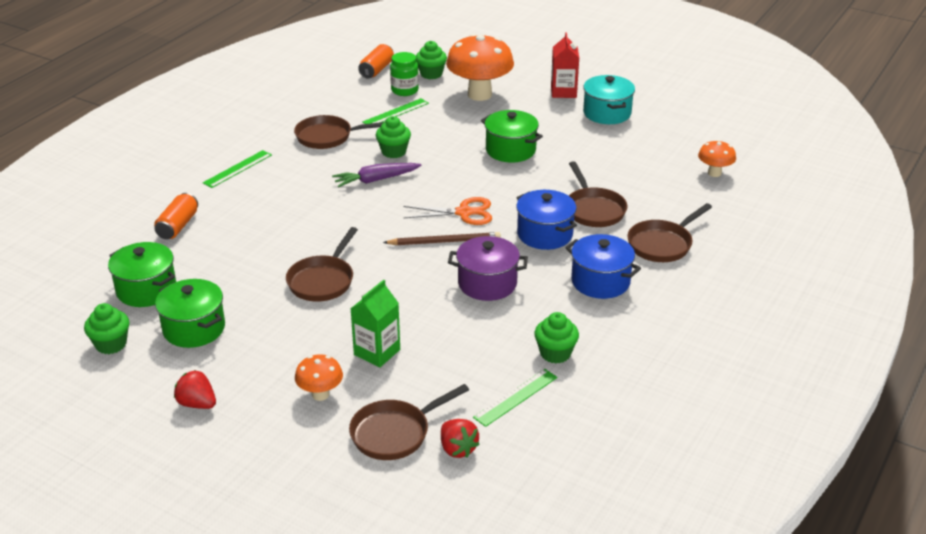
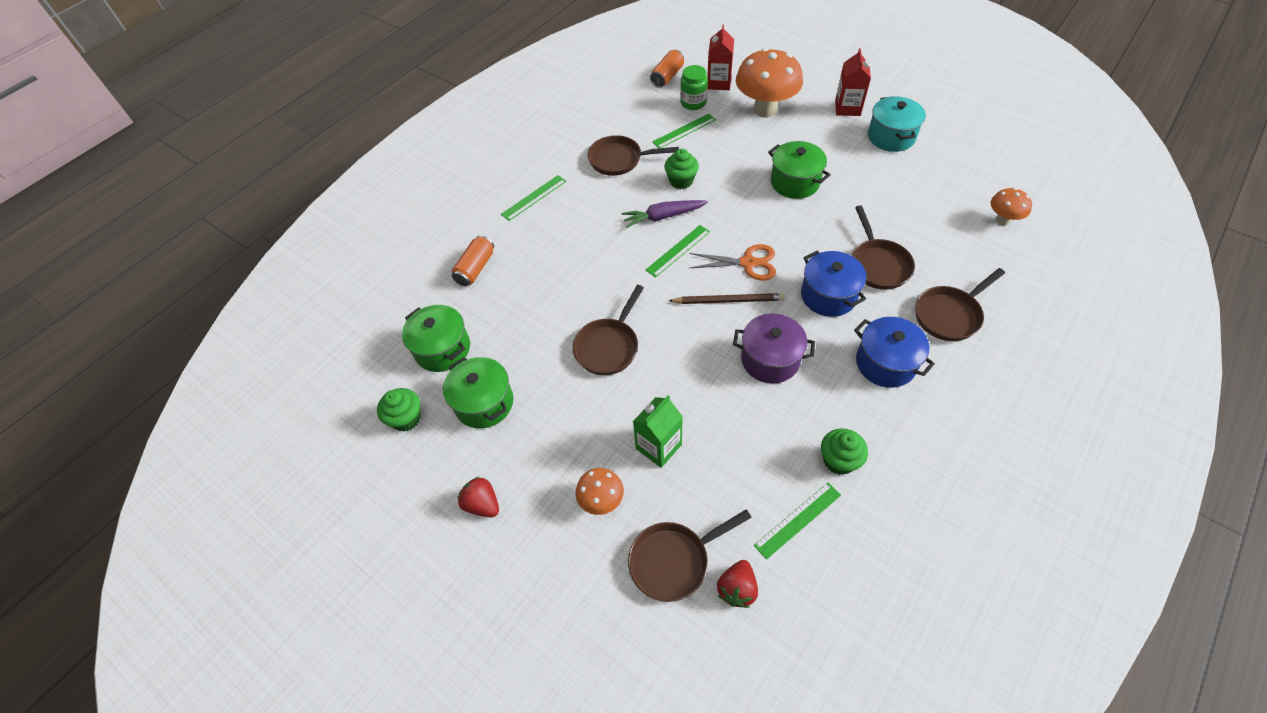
camera: 10 degrees right, 20 degrees up
(392, 205) = (678, 251): none -> green ruler
(431, 74) = (719, 83): green cupcake -> red carton
(457, 449) = (737, 589): red strawberry -> red strawberry turned 45 degrees clockwise

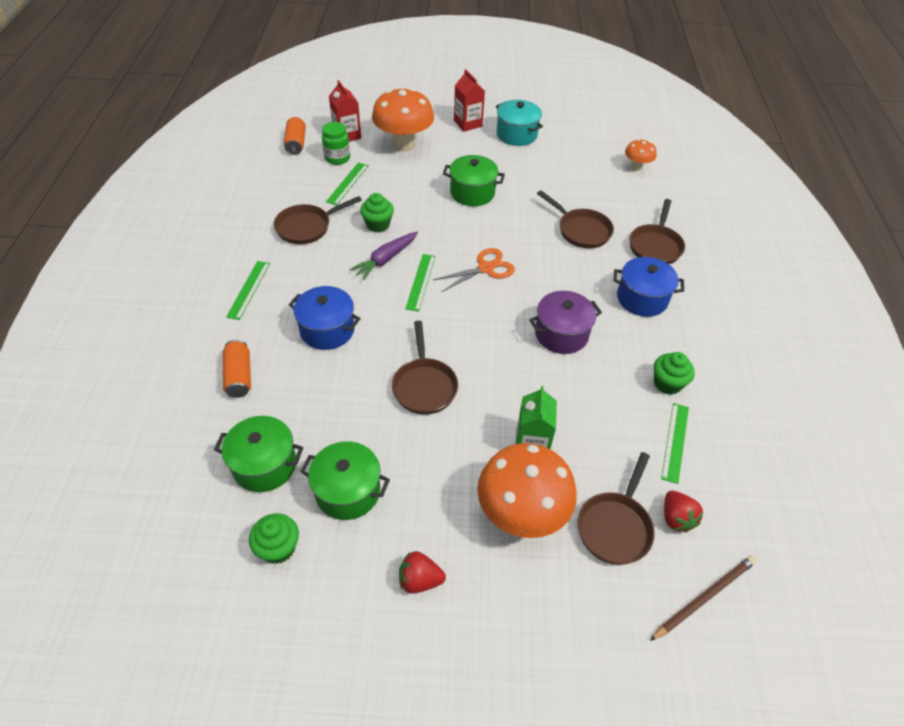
camera: 40 degrees left, 5 degrees down
(601, 501) = (521, 514): orange mushroom -> orange mushroom, size x1.99
(728, 300) = (494, 304): brown pencil -> brown pencil (704, 597)
(828, 295) = (565, 267): blue pot -> blue pot (327, 330)

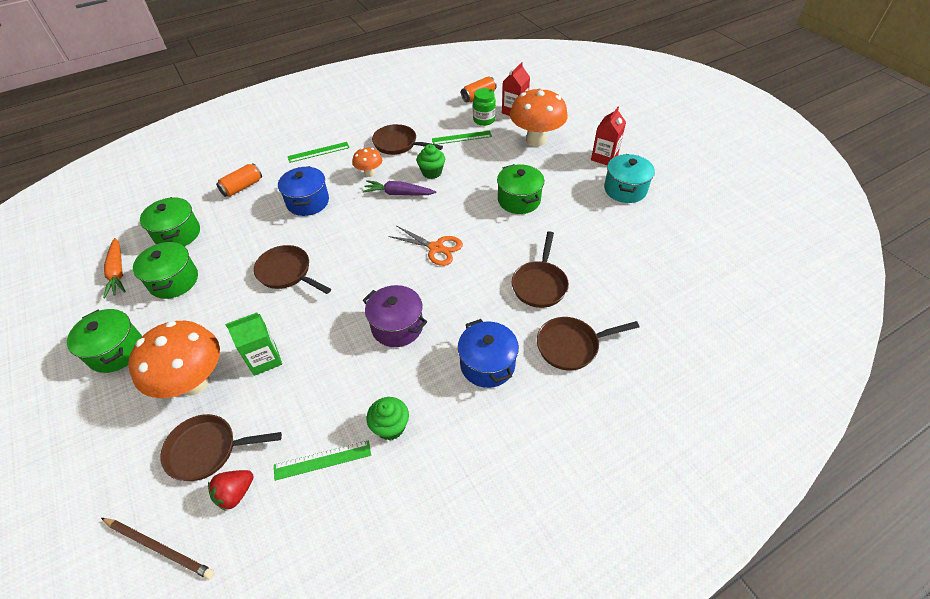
camera: 60 degrees right, 0 degrees up
(278, 548) = (118, 272): green cupcake -> orange carrot
(419, 580) = (116, 351): red strawberry -> green pot
(421, 282) = (390, 221): green ruler -> none
(424, 386) = (287, 273): brown pan -> brown pan turned 75 degrees clockwise
(636, 167) = (676, 285): orange mushroom -> orange mushroom (369, 173)

